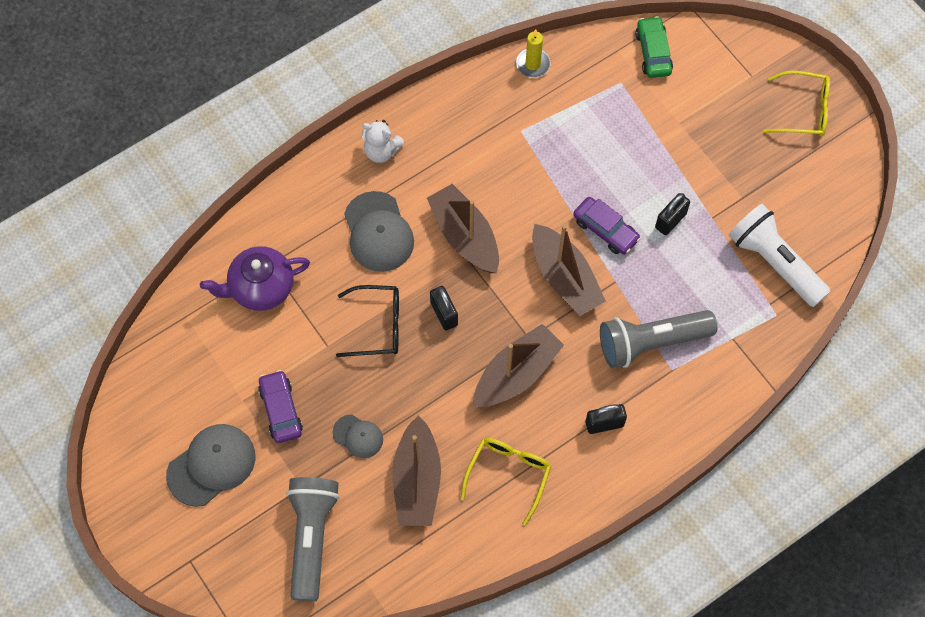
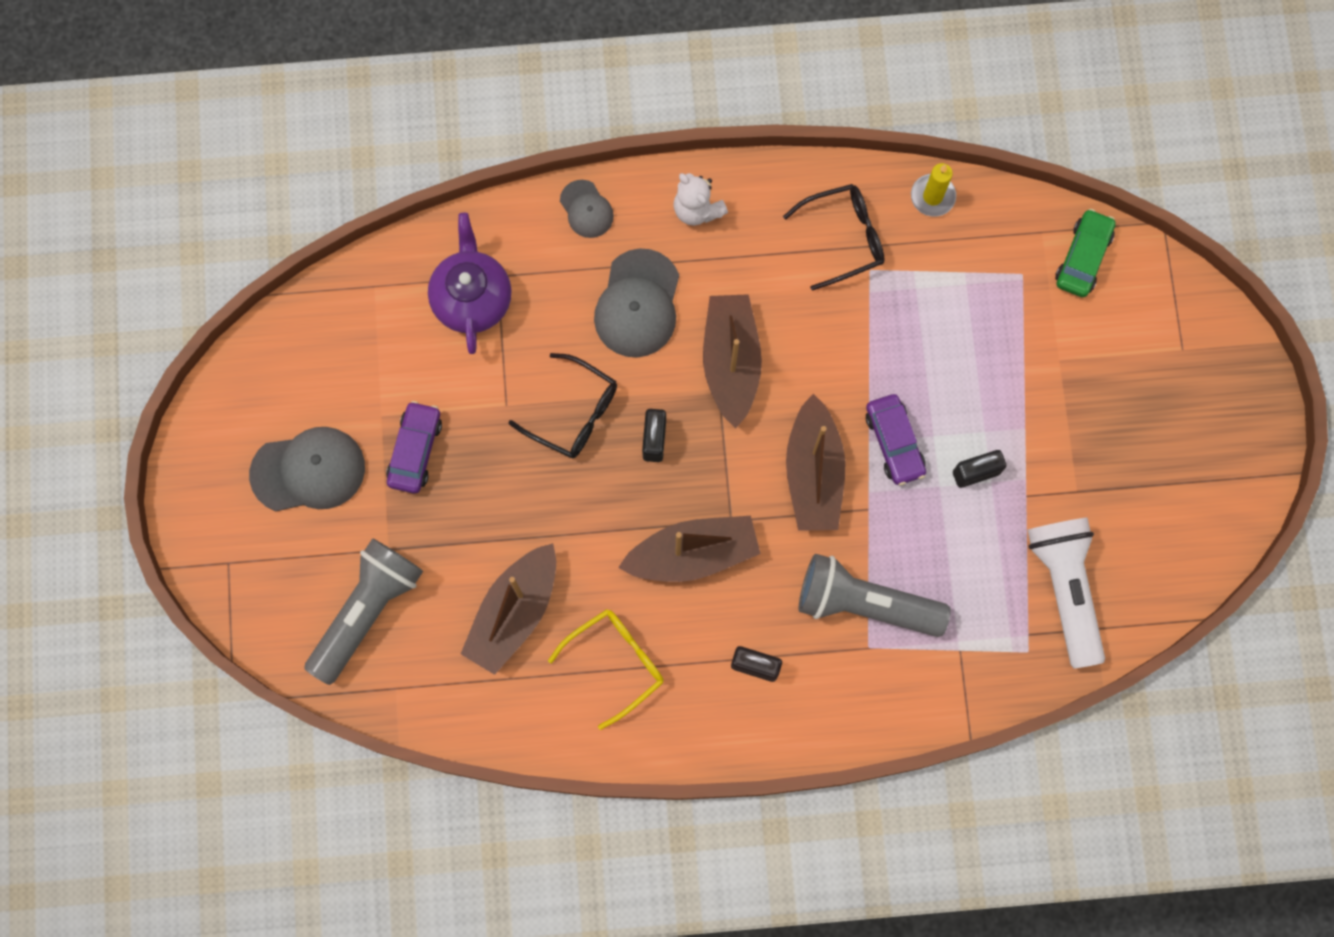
camera: 30 degrees right, 10 degrees up
(260, 288) = (472, 298): purple teapot -> purple teapot turned 75 degrees clockwise
(358, 436) = (480, 527): grey cap -> grey cap (586, 209)
(491, 119) = (843, 238): none -> black glasses
(803, 110) = (1217, 426): yellow glasses -> none

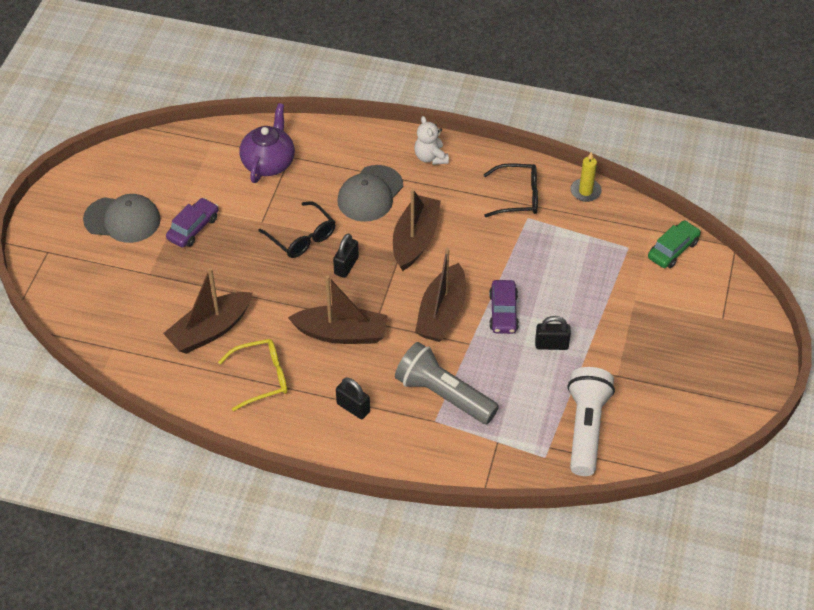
camera: 20 degrees right, 25 degrees down
(367, 611) = (118, 302): grey flashlight -> none
(586, 209) = (361, 139): grey cap -> none

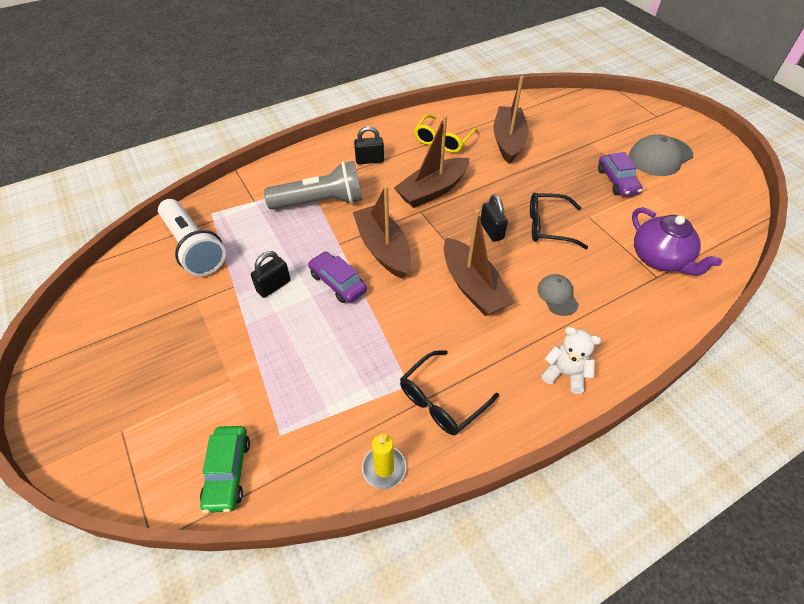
camera: 135 degrees right, 0 degrees up
(370, 194) = (557, 296): grey cap -> grey cap, size x0.57

